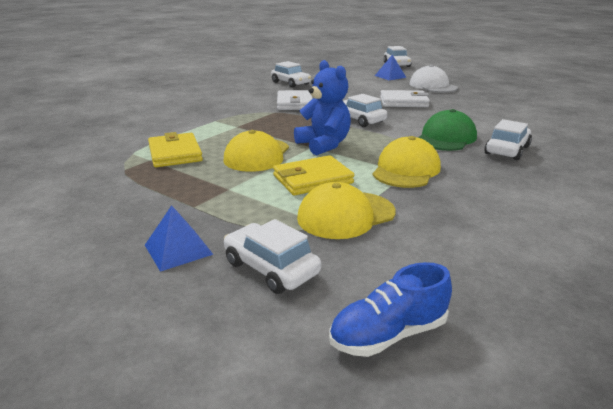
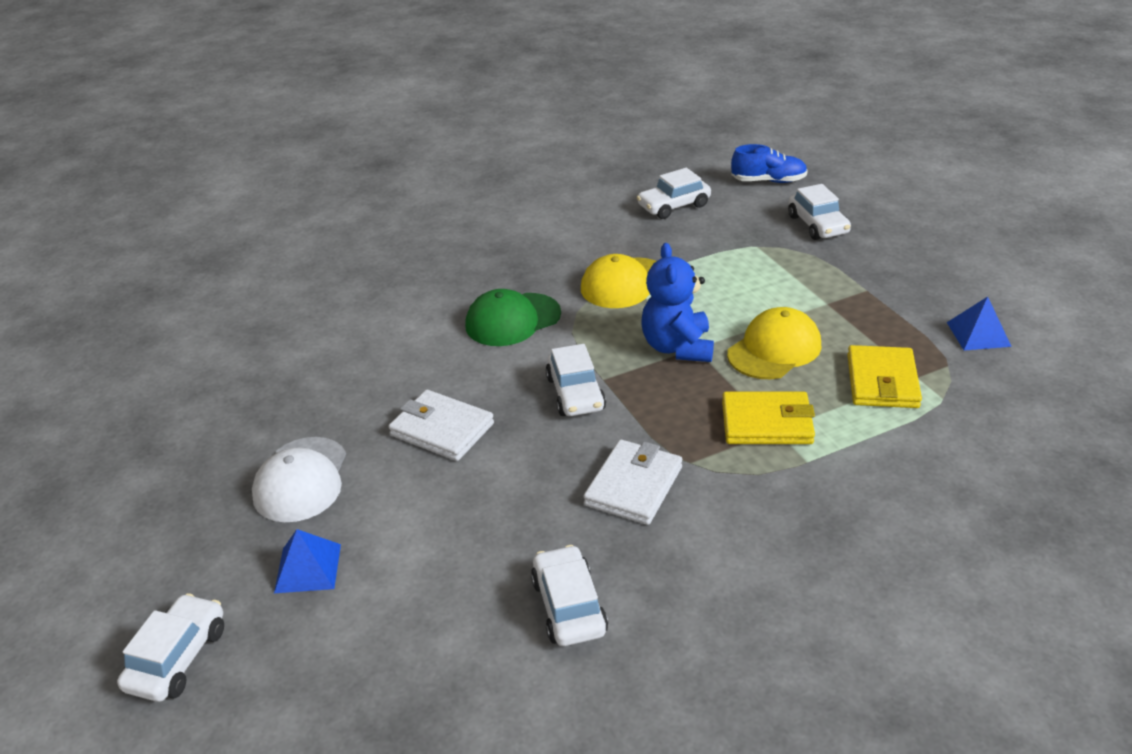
camera: 150 degrees left, 10 degrees up
(178, 249) = (884, 252): blue pyramid -> blue pyramid (978, 334)
(312, 179) = (733, 295): yellow wallet -> yellow wallet (767, 423)
(346, 215) = (732, 250): yellow cap -> none
(507, 150) = (479, 282): white car -> white car (674, 206)

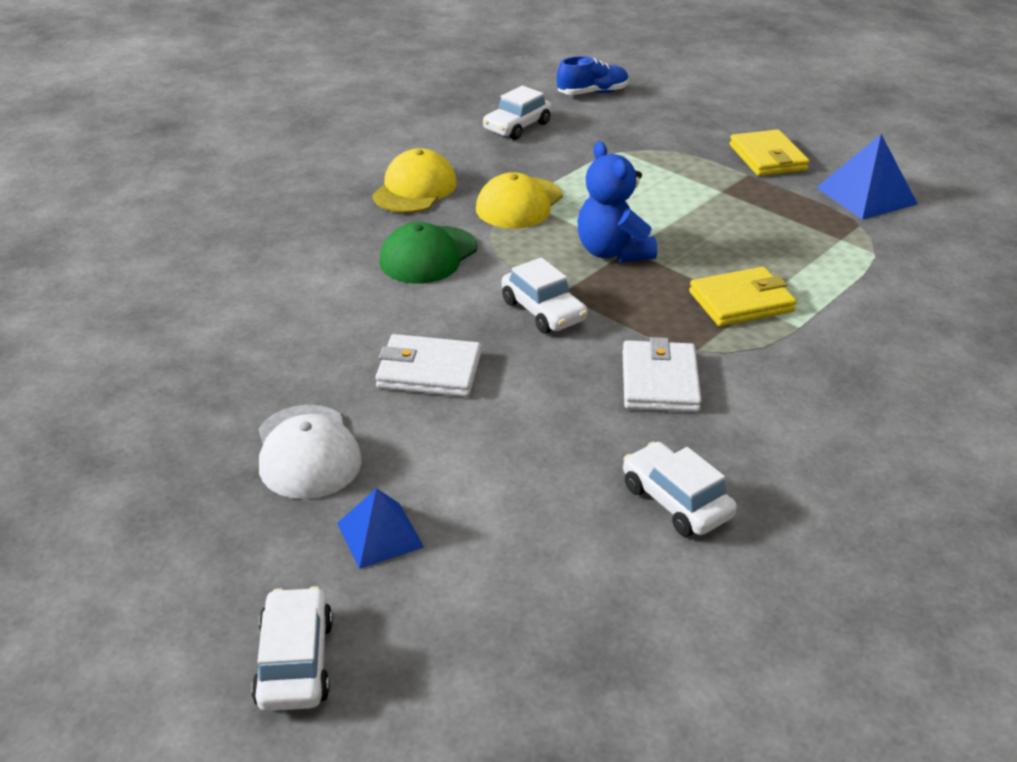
camera: 25 degrees left, 0 degrees up
(774, 349) = (703, 238): yellow cap -> yellow cap (415, 189)
(818, 225) = (665, 125): white car -> none
(882, 381) = (815, 248): yellow wallet -> yellow wallet (767, 158)
(978, 334) = (866, 195): blue pyramid -> blue pyramid, size x1.55

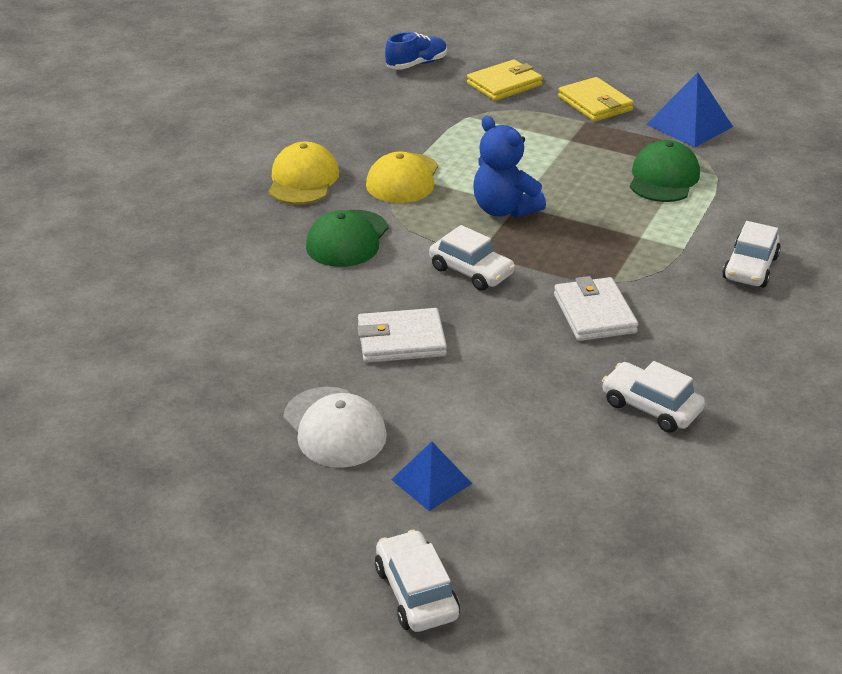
camera: 15 degrees left, 0 degrees up
(517, 127) = (365, 107): white car -> white car (750, 268)
(741, 302) = (629, 235): yellow wallet -> yellow wallet (504, 84)
(810, 247) = (663, 178): none -> green cap

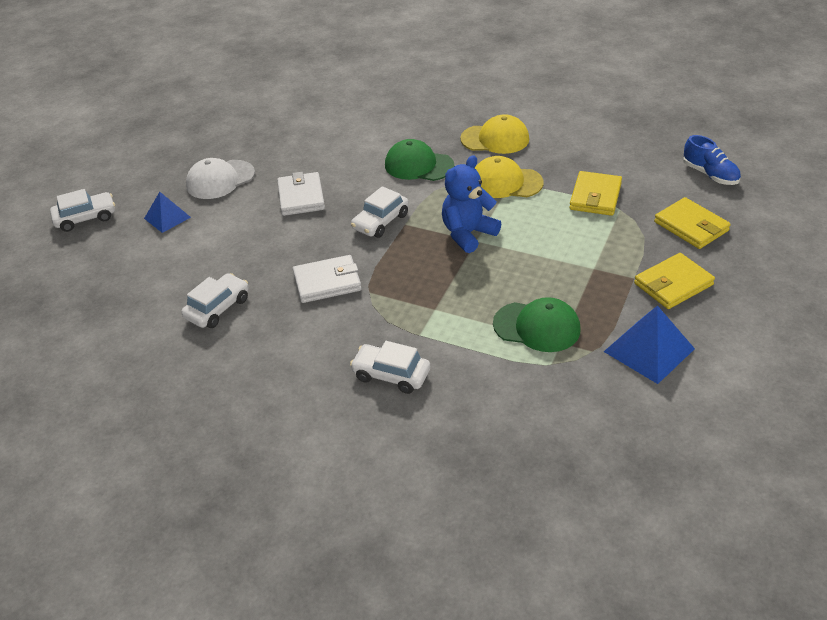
camera: 90 degrees right, 5 degrees up
(443, 127) = (595, 197): none -> yellow wallet

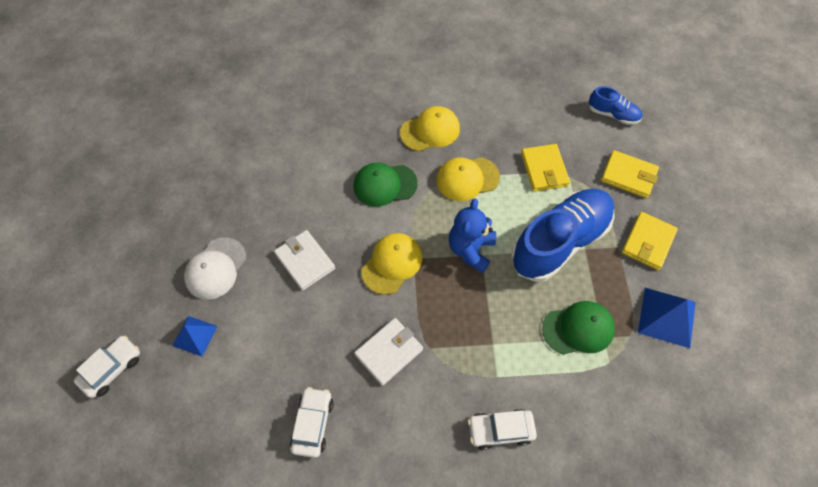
camera: 30 degrees left, 20 degrees up
(380, 222) = (392, 264): white car -> yellow cap
(569, 255) = (559, 242): none -> blue shoe

